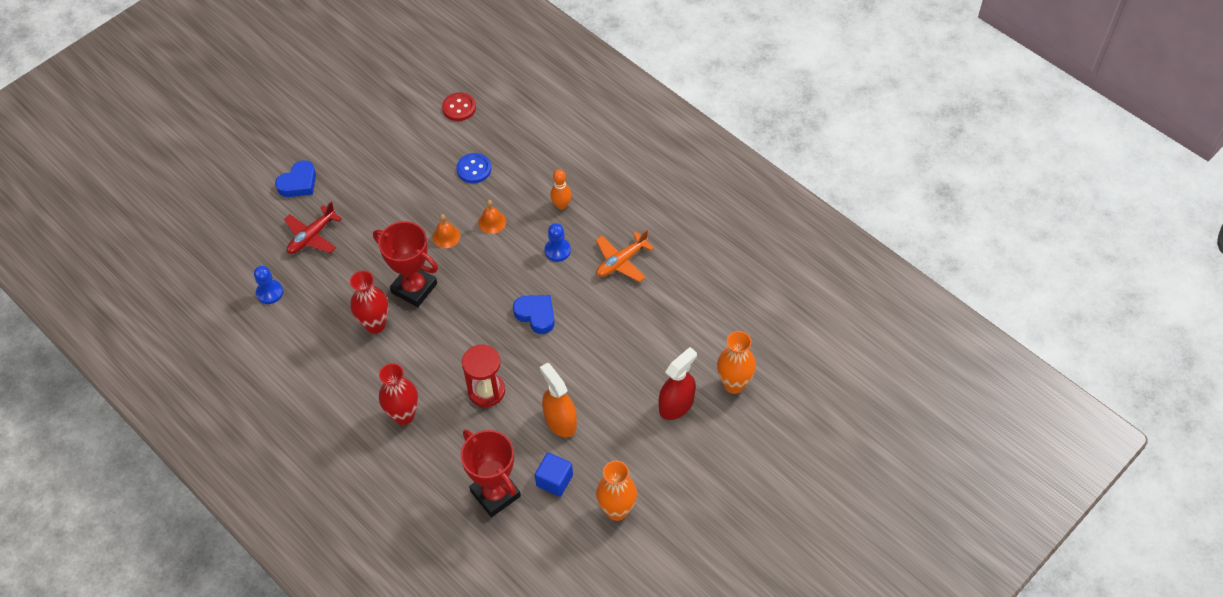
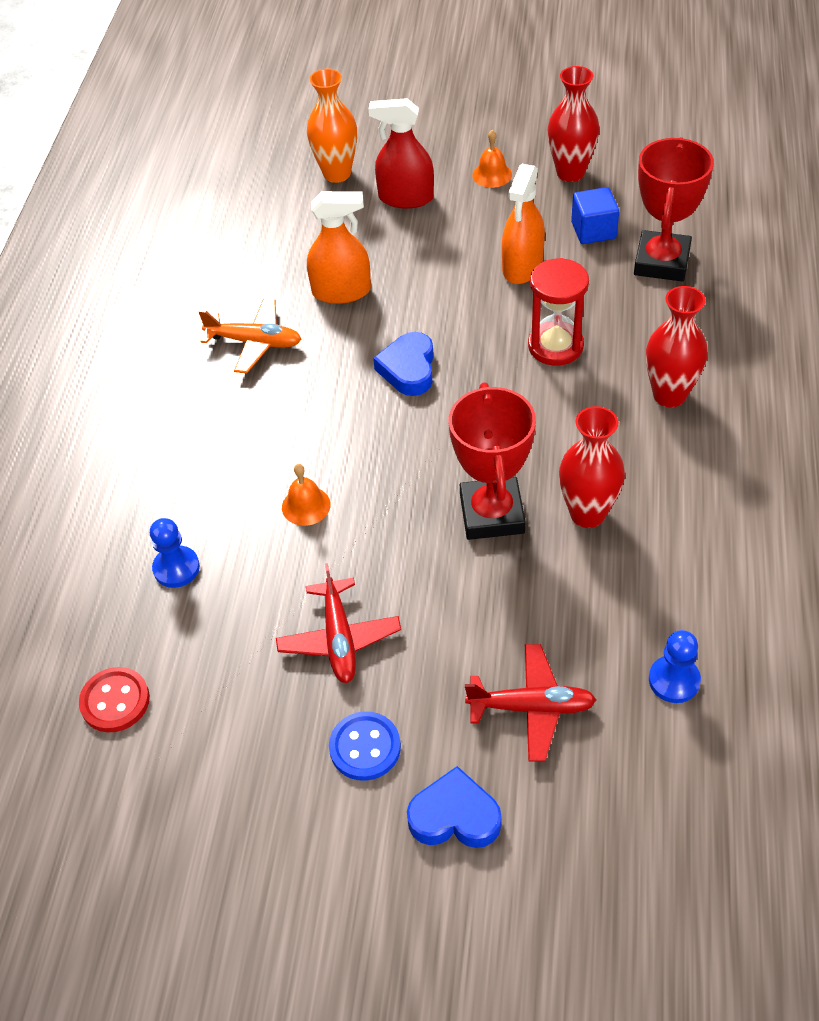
camera: 125 degrees left, 5 degrees down
(411, 193) = (339, 638): none -> red plane
(446, 236) = (376, 539): orange bell -> orange bell (492, 174)
(474, 169) = (228, 592): blue button -> blue button (365, 747)
(557, 250) = (292, 409): blue pawn -> blue pawn (176, 568)
(561, 205) = (212, 451): orange bowling pin -> none
(617, 510) = (570, 173): orange vase -> red vase
(624, 322) = (341, 291): none -> orange spray bottle

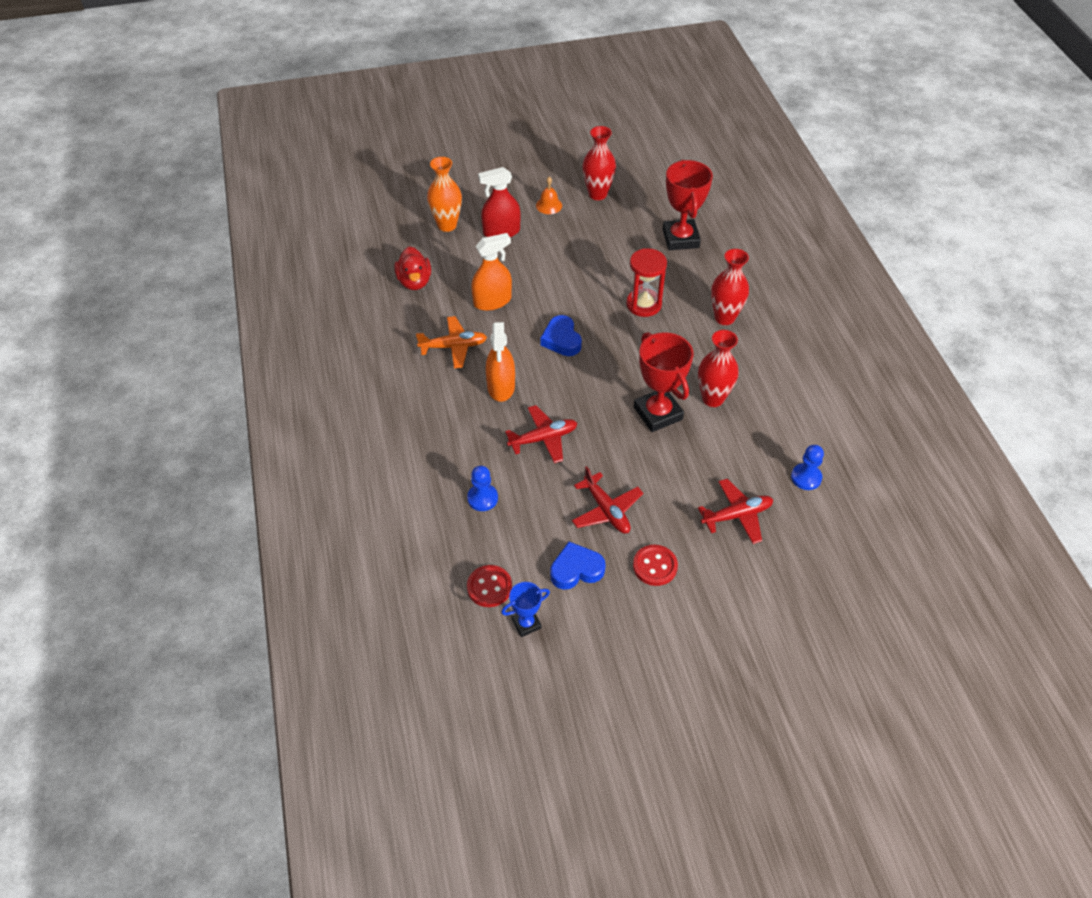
camera: 25 degrees left, 0 degrees up
(135, 773) = (526, 623): none -> blue trophy
(252, 241) = (414, 281): none -> red duck
(306, 506) = (543, 439): orange bell -> red plane
(365, 747) = (655, 566): blue button -> red button
(454, 816) = (725, 587): blue heart -> blue heart (576, 570)
(522, 266) = (598, 260): orange spray bottle -> orange spray bottle (501, 387)
(593, 230) = (630, 228): blue cube -> none

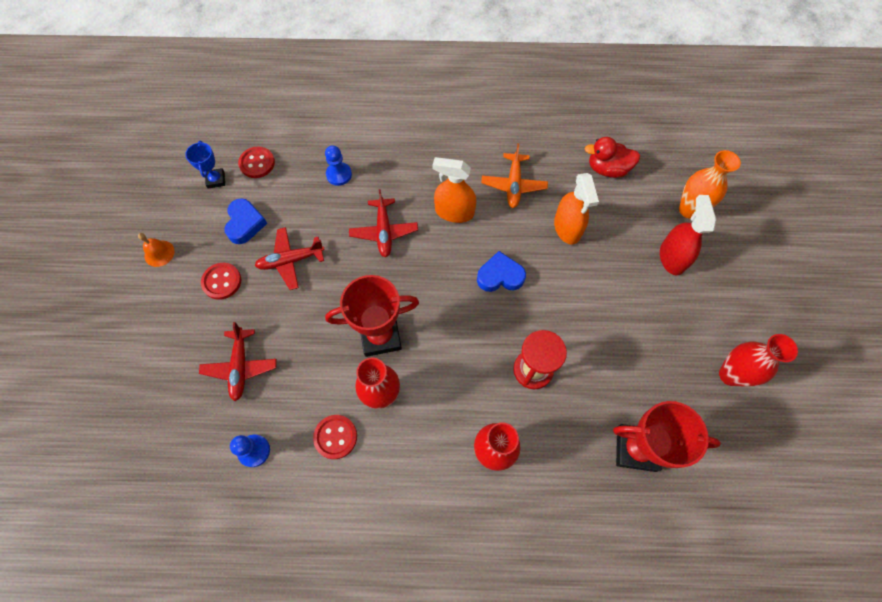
camera: 105 degrees right, 15 degrees up
(549, 205) = (713, 315): orange bell -> orange bell (159, 253)
(764, 422) = (335, 437): none -> red button

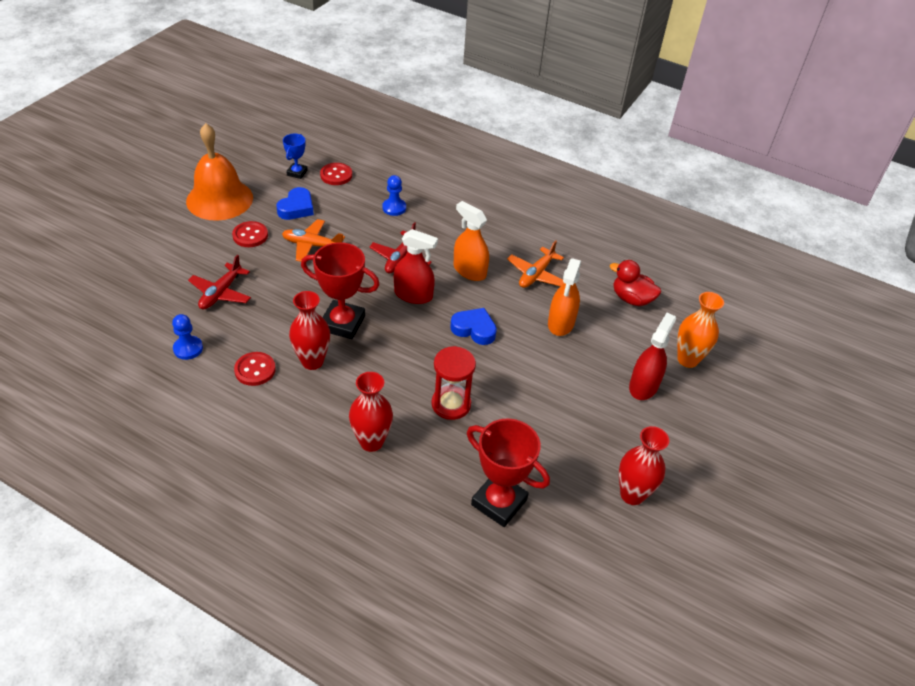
camera: 25 degrees right, 20 degrees down
(159, 253) = (219, 199): orange bell -> orange bell, size x2.49
(291, 260) = (312, 245): red plane -> orange plane
(423, 267) = (413, 295): none -> red spray bottle

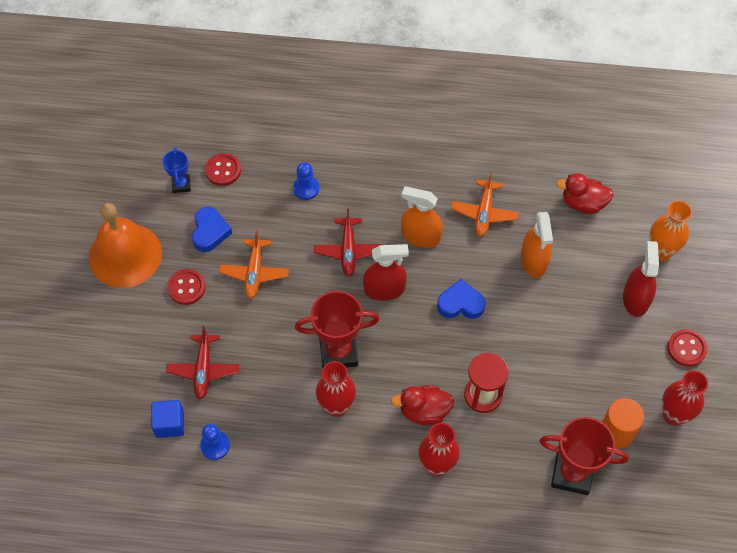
camera: 20 degrees left, 15 degrees up
(164, 319) = (169, 424): none -> blue cube
(255, 370) = (291, 440): red button -> red button (686, 348)
(312, 245) = (254, 272): orange plane -> orange plane turned 75 degrees counterclockwise
(388, 395) = (424, 411): none -> red duck
(565, 485) = (616, 432): none -> orange cylinder

